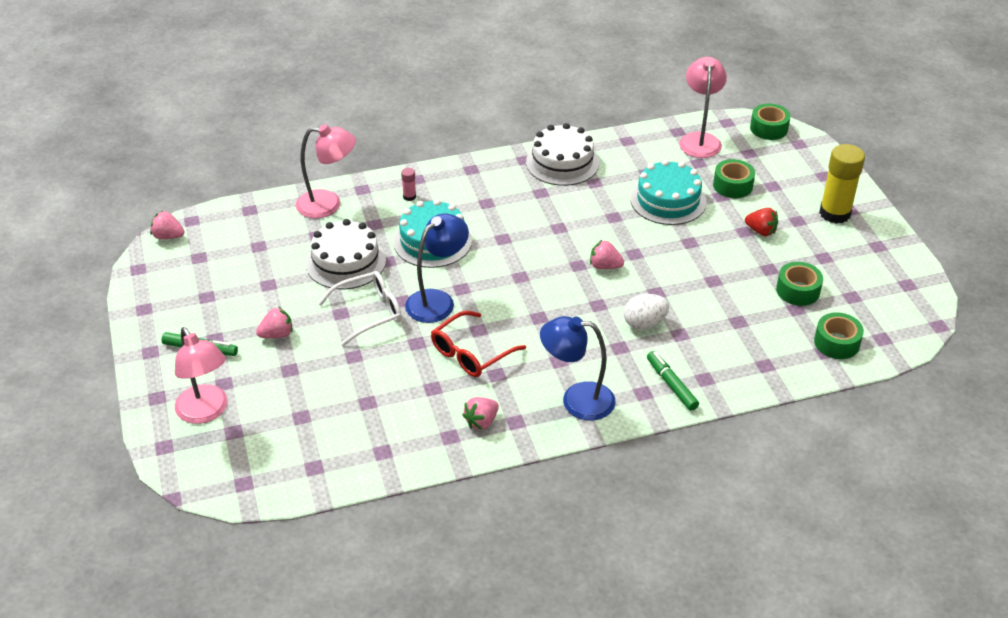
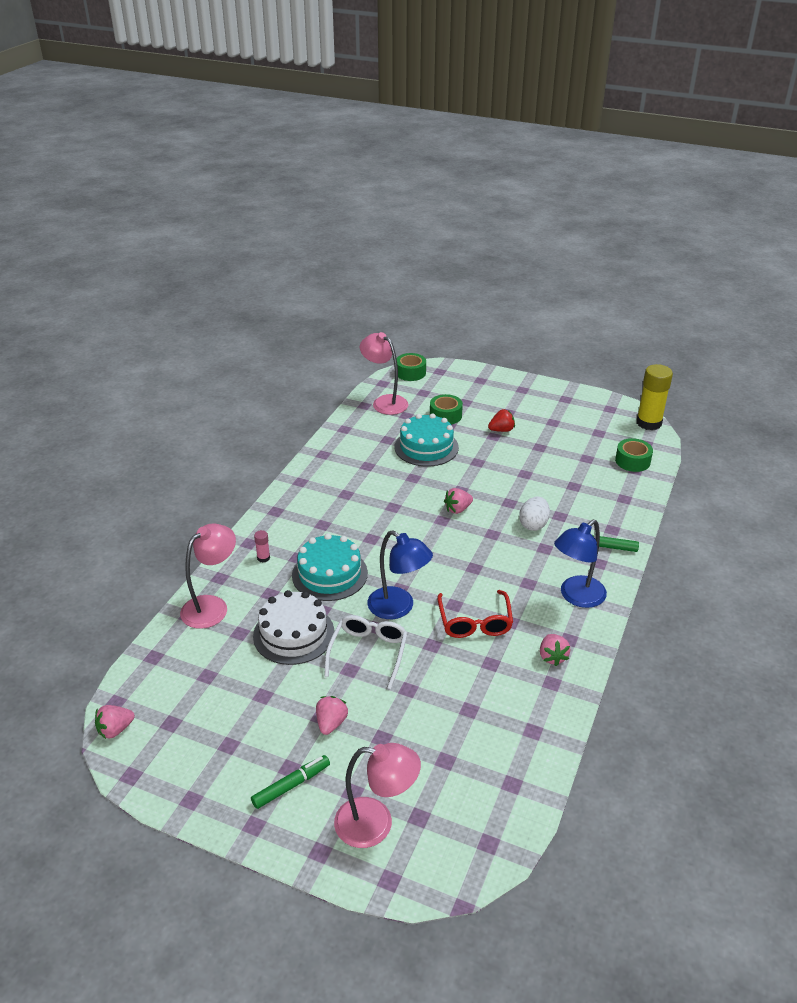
camera: 50 degrees left, 5 degrees down
(437, 300) = (398, 608): blue lamp -> blue lamp turned 135 degrees clockwise
(562, 162) = (328, 467): white cake -> none
(798, 290) = (571, 448): green tape -> none
(834, 213) = (519, 396): yellow glue stick -> yellow glue stick (648, 423)

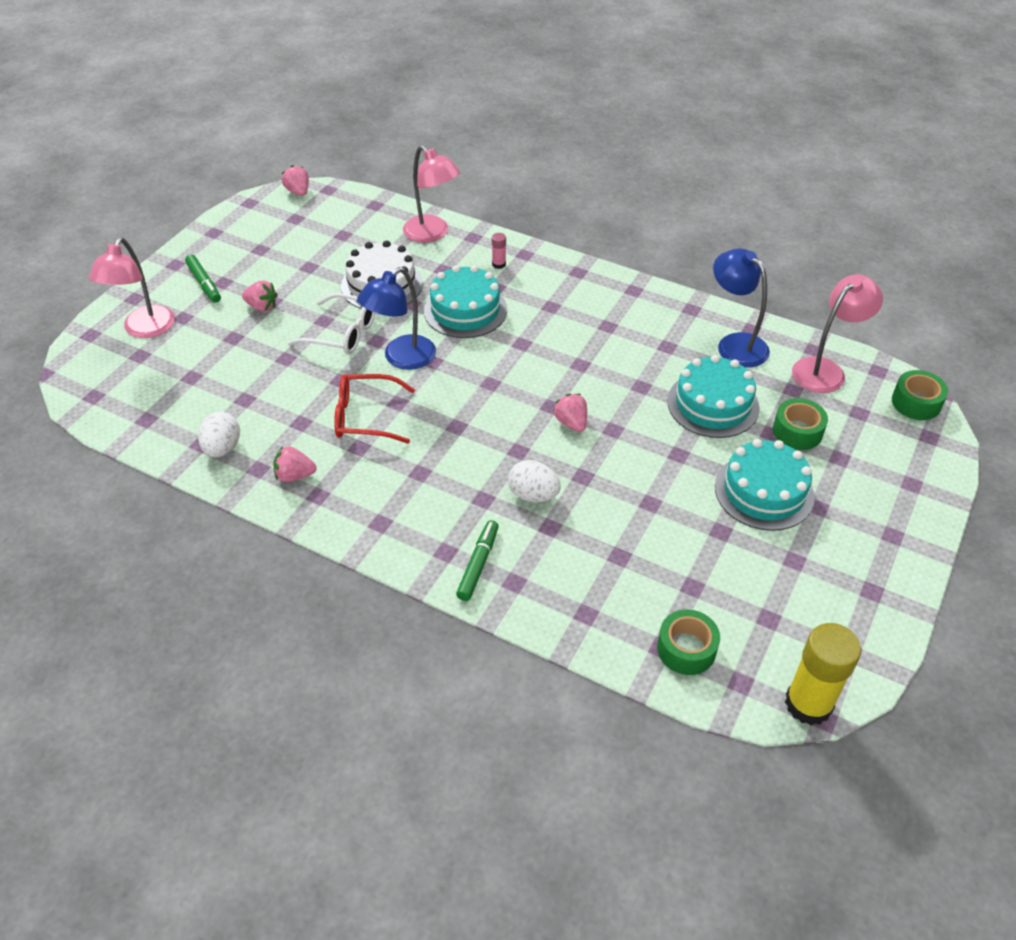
camera: 95 degrees right, 10 degrees up
(501, 430) = (764, 491): red strawberry -> turquoise cake
(534, 713) = (222, 448): none -> white egg
(576, 597) = (386, 515): blue lamp -> blue lamp (735, 344)

